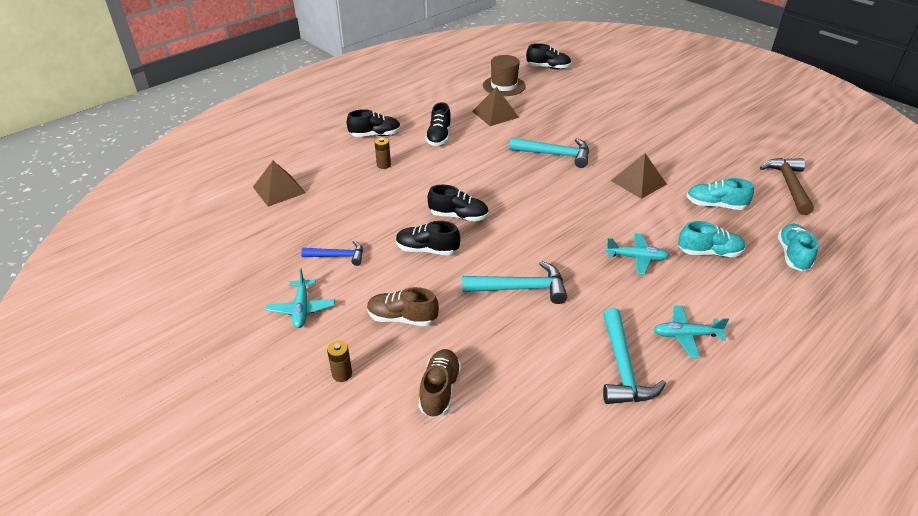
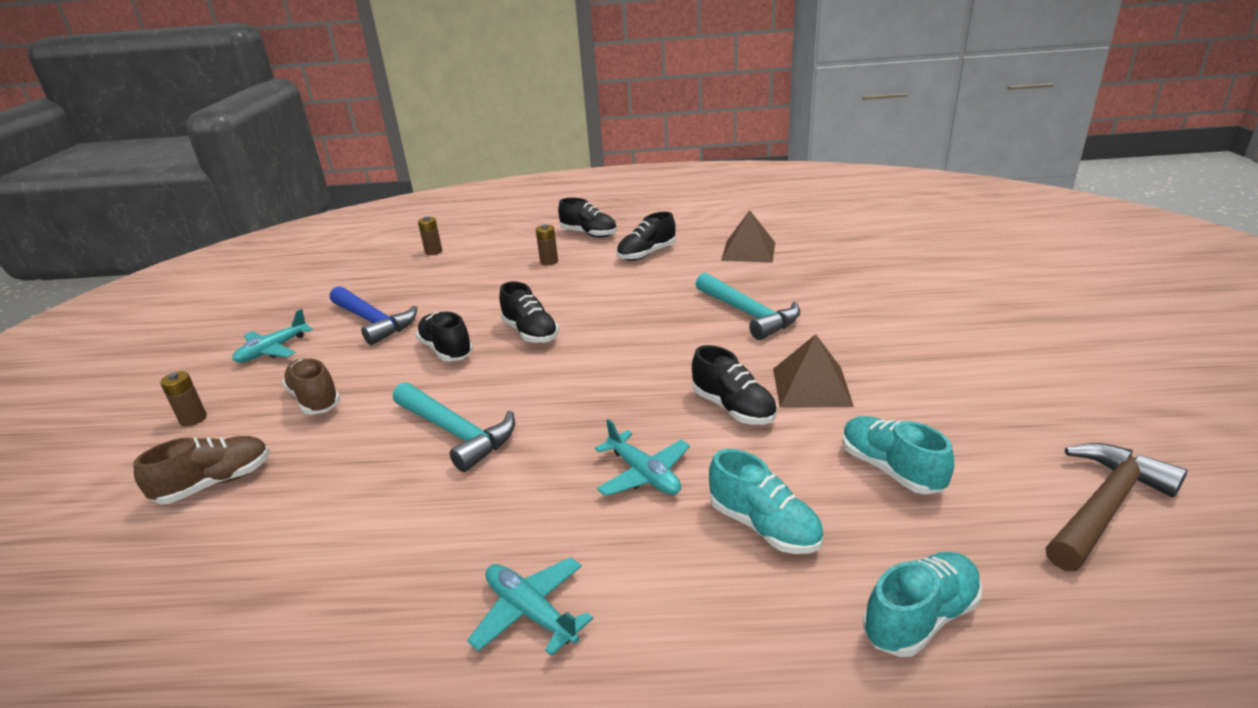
camera: 45 degrees right, 10 degrees down
(279, 189) = (433, 252): brown pyramid -> brown battery
(338, 256) = (373, 322): blue hammer -> blue hammer, size x1.58
(504, 86) = (809, 227): brown hat -> none
(548, 67) = (904, 223): black shoe -> black shoe (733, 408)
(622, 368) = (388, 591): turquoise hammer -> none

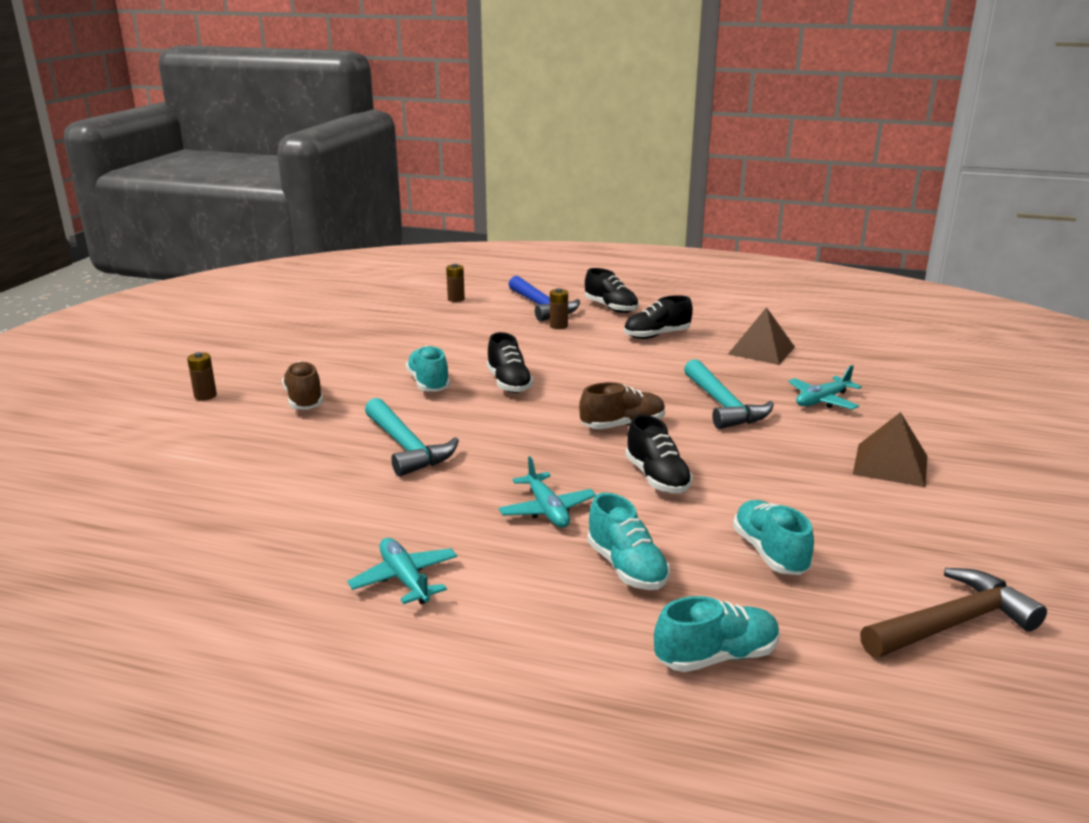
camera: 15 degrees right, 5 degrees down
(215, 483) = (207, 444): brown shoe -> brown shoe (623, 425)
(273, 350) = (285, 356): turquoise plane -> turquoise plane (822, 400)
(373, 322) = (376, 349): blue hammer -> blue hammer (541, 307)
(446, 350) = (428, 383): black shoe -> turquoise shoe
(811, 387) = (742, 476): brown pyramid -> brown pyramid (890, 465)

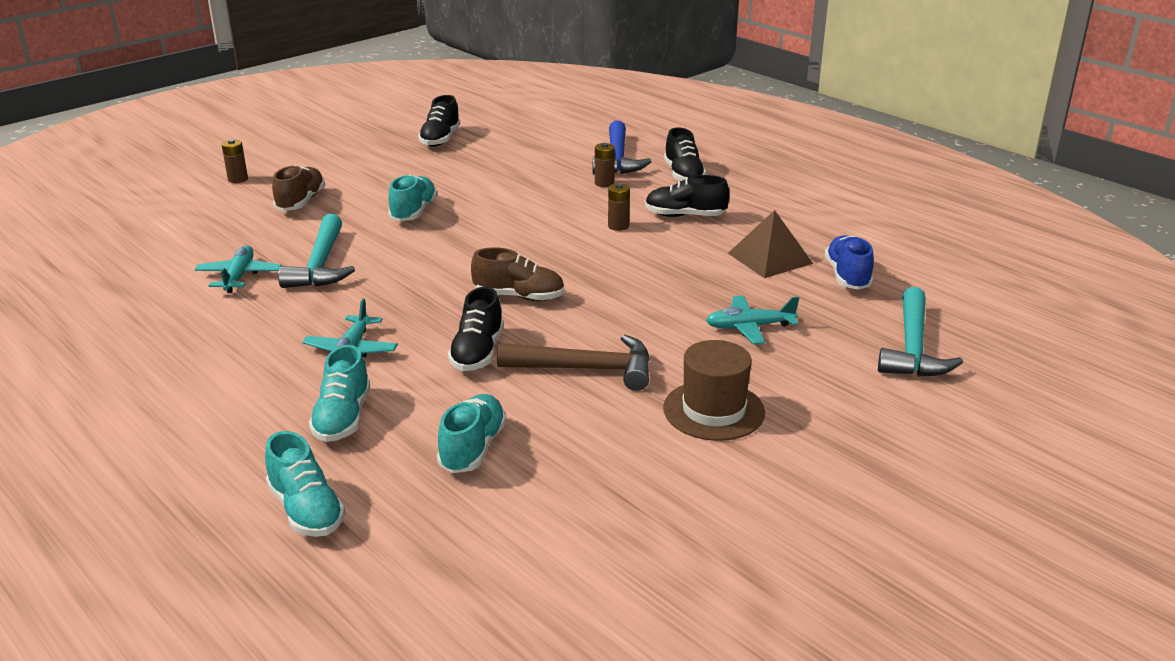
camera: 30 degrees right, 5 degrees up
(404, 579) = (180, 370): turquoise plane -> turquoise plane (239, 276)
(456, 299) = (549, 133): brown battery -> brown battery (618, 226)
(509, 383) = (479, 229): black shoe -> black shoe (440, 139)
(716, 656) = (306, 510): turquoise shoe -> turquoise shoe turned 45 degrees clockwise
(723, 405) = (640, 304): turquoise hammer -> turquoise hammer (912, 348)
(830, 349) = (847, 276): none -> blue shoe
(890, 465) = (713, 410): brown pyramid -> brown hat
(952, 624) = (532, 564): brown hammer -> brown hammer (586, 369)

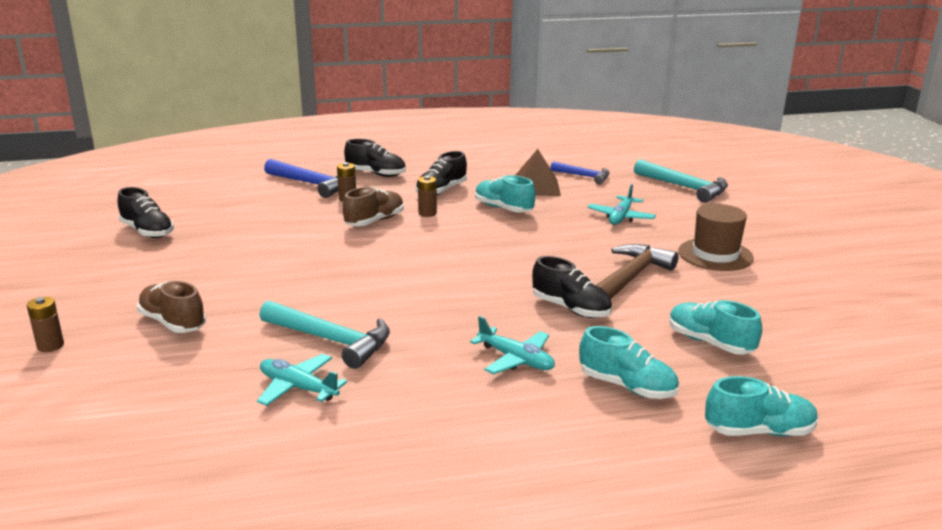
camera: 60 degrees left, 5 degrees down
(413, 212) = (284, 277): turquoise shoe -> turquoise shoe (503, 208)
(519, 296) = (497, 273): brown shoe -> brown shoe (374, 221)
(847, 276) = (583, 176): blue shoe -> blue hammer

